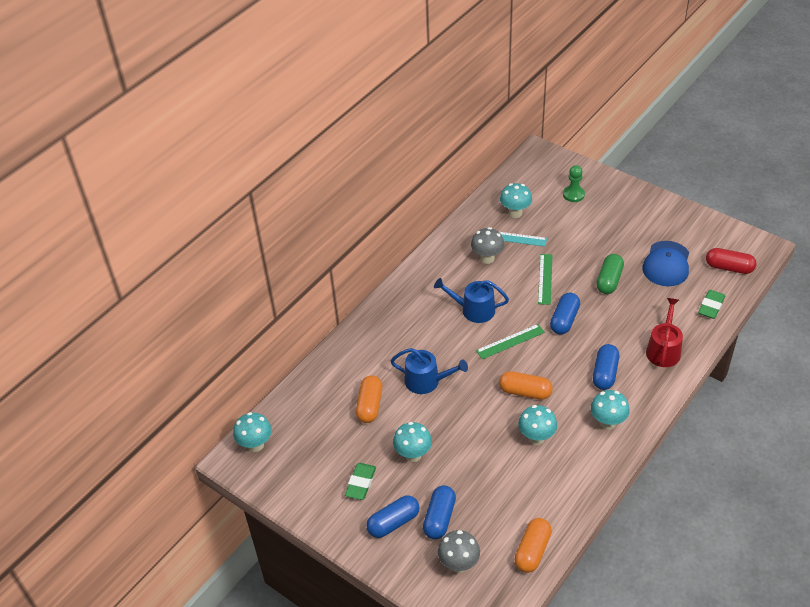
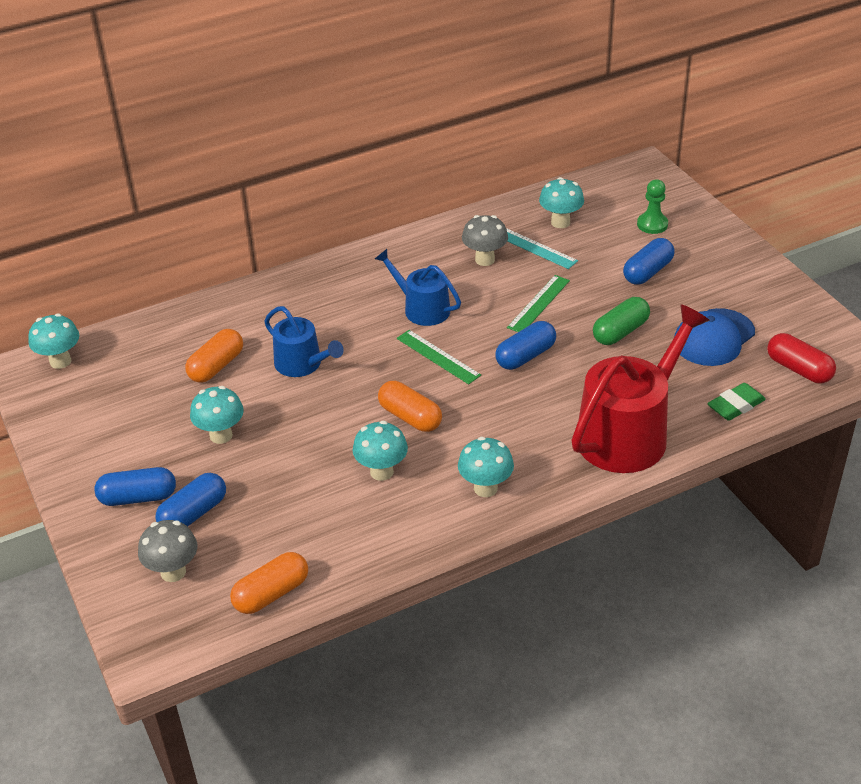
camera: 25 degrees right, 5 degrees down
(361, 483) = (137, 442): green eraser -> none
(510, 341) = (438, 357): green ruler -> green ruler turned 45 degrees clockwise
(605, 373) = (528, 432): blue capsule -> blue capsule (647, 272)
(663, 349) = (629, 432): red watering can -> red watering can, size x1.78

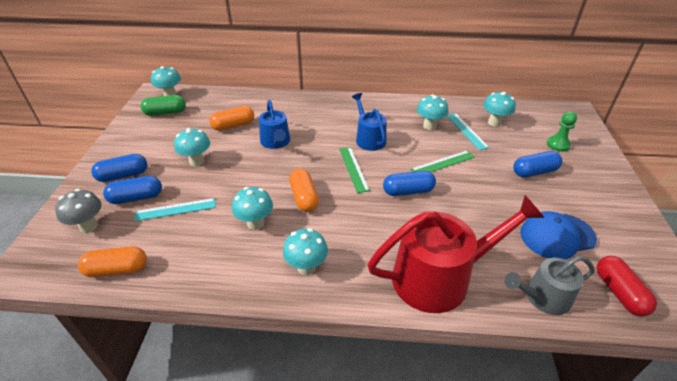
camera: 30 degrees right, 0 degrees up
(138, 497) = (123, 175): blue capsule -> blue capsule turned 45 degrees counterclockwise
(264, 502) = (176, 209): none -> turquoise ruler
(485, 259) = (429, 126): grey mushroom -> turquoise mushroom
(620, 332) = (486, 202): green capsule -> green capsule (165, 112)
(735, 406) = (543, 297): green eraser -> grey watering can

